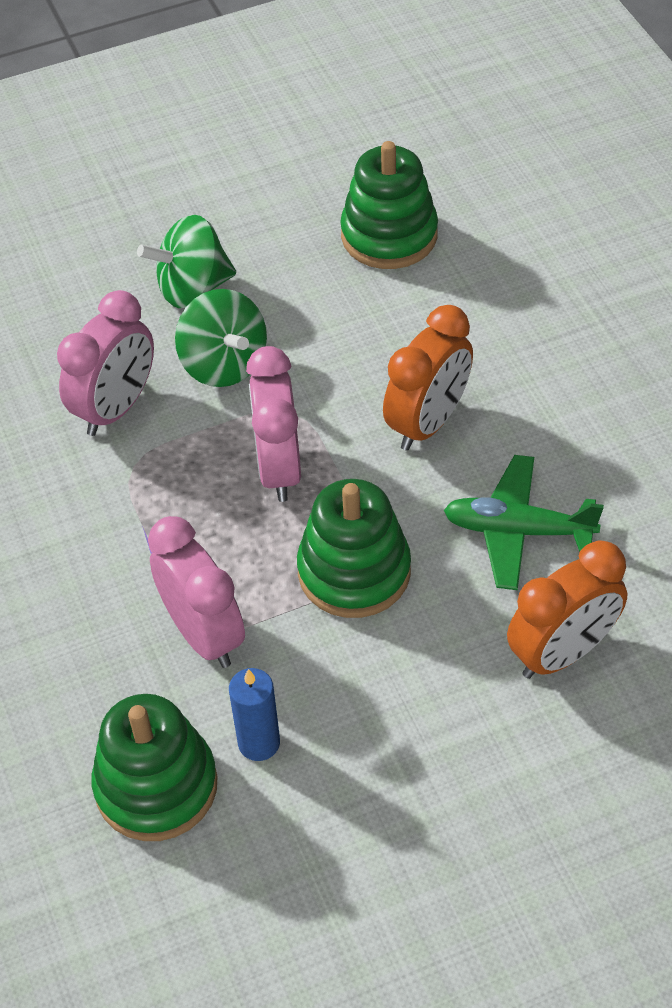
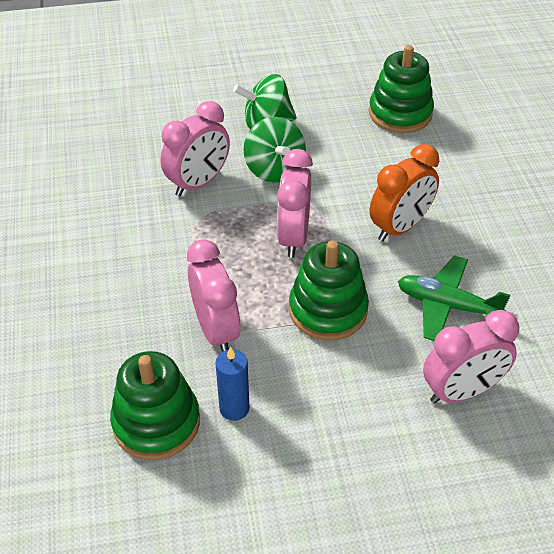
camera: 10 degrees right, 5 degrees down
(562, 653) = (461, 391): orange clock -> pink clock

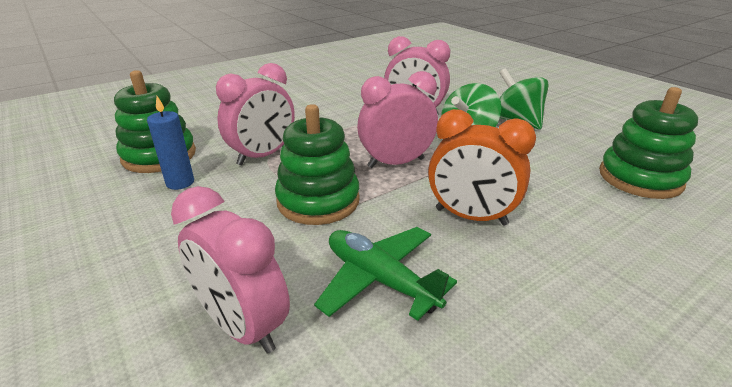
camera: 65 degrees right, 15 degrees down
(447, 305) = (380, 280): green plane -> green plane turned 45 degrees counterclockwise

